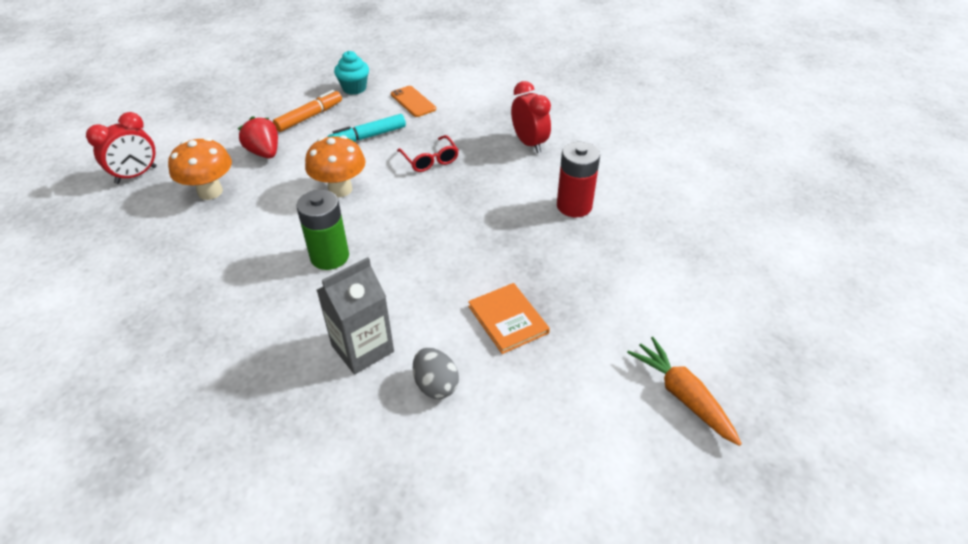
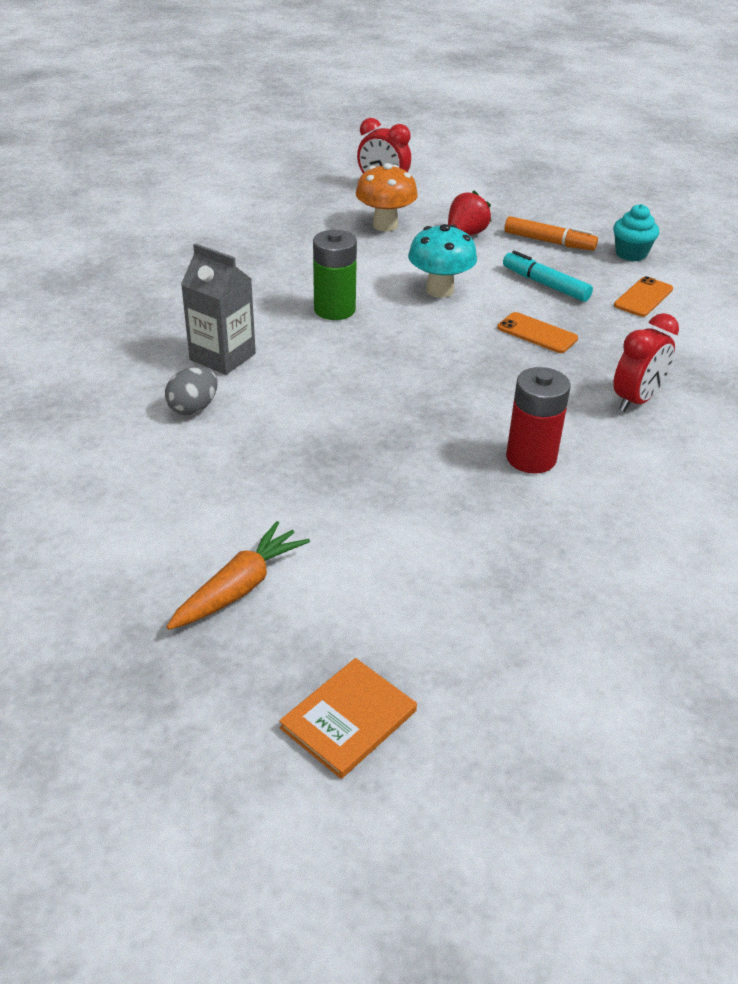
camera: 70 degrees right, 5 degrees down
(340, 189) = (440, 290): orange mushroom -> turquoise mushroom
(430, 160) = (537, 333): red glasses -> orange phone
(508, 319) = (301, 437): orange book -> orange book (348, 719)

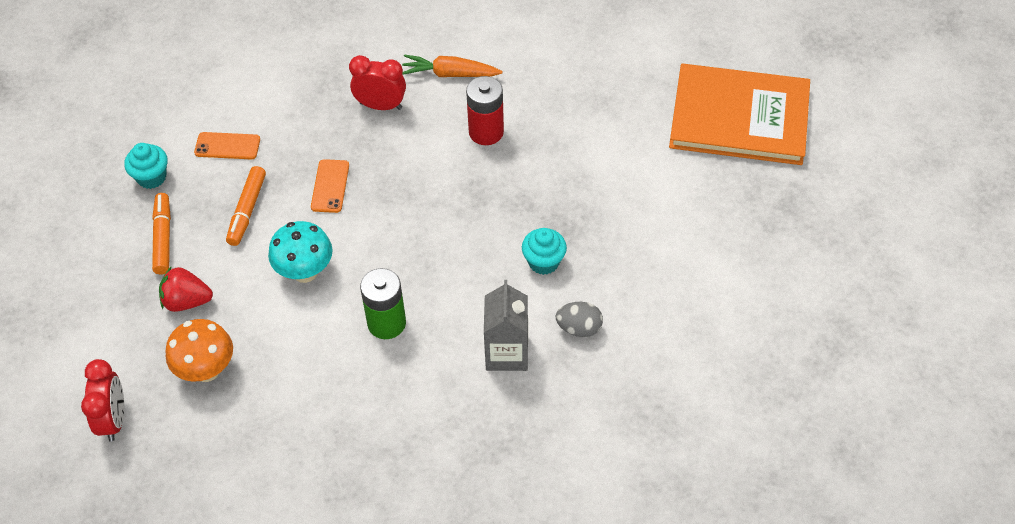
camera: 120 degrees left, 15 degrees up
(240, 587) = (704, 203): orange carrot -> orange carrot (450, 74)
(299, 421) = (543, 262): none -> turquoise cupcake
(348, 719) = (739, 118): orange book -> orange book, size x2.26
(545, 285) = (247, 210): turquoise marker -> orange marker

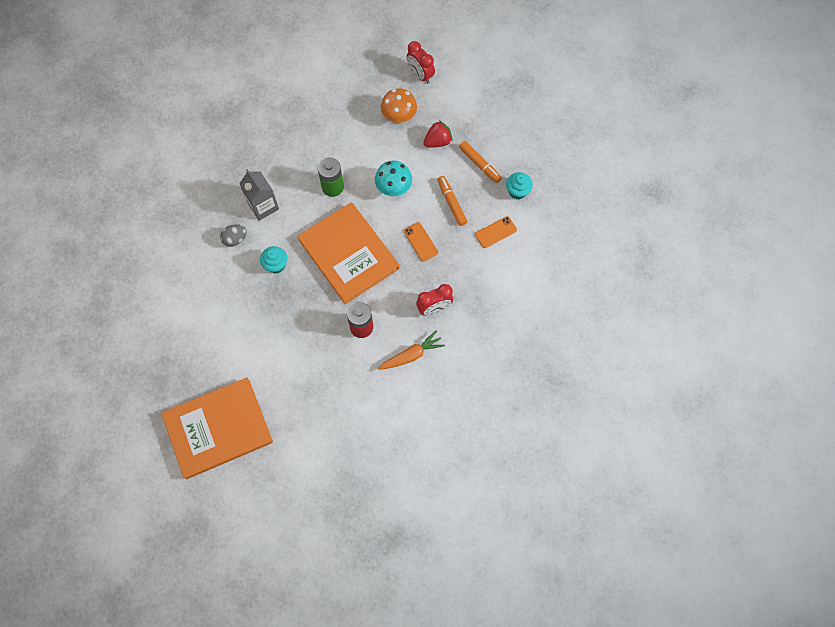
camera: 145 degrees right, 15 degrees up
(435, 222) = (348, 254): none -> orange book

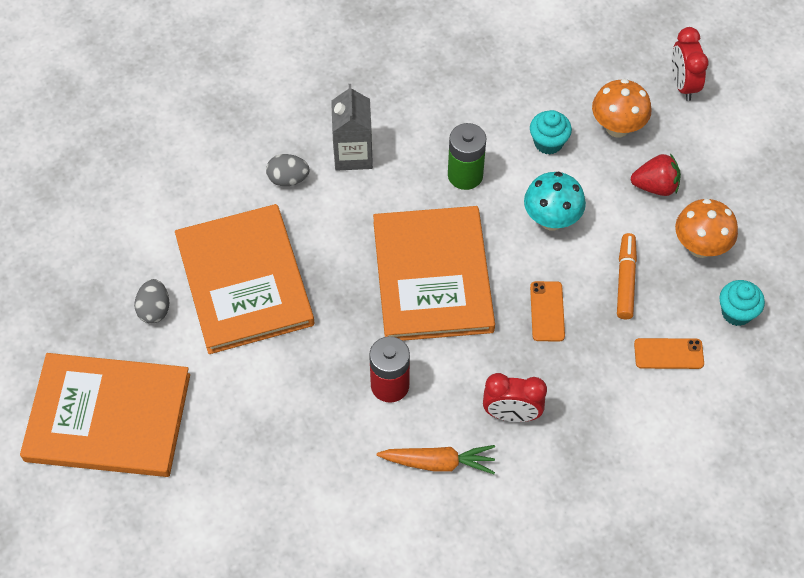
camera: 30 degrees right, 10 degrees down
(206, 354) = (154, 310): none -> grey egg
(246, 311) = (244, 281): none -> orange book
(276, 265) = (322, 240): turquoise cupcake -> turquoise cupcake (548, 143)
(479, 164) = (700, 247): orange marker -> orange mushroom

